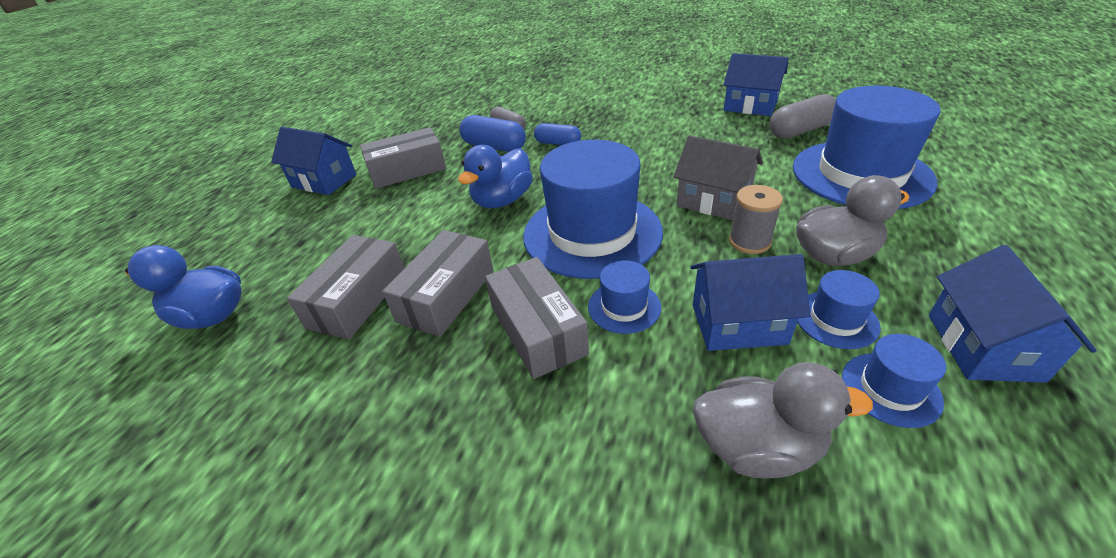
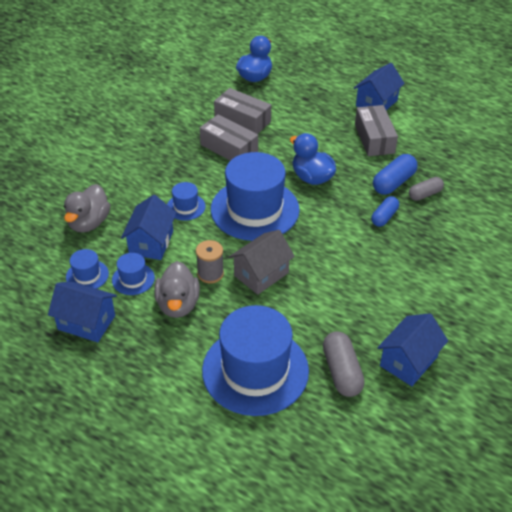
camera: 100 degrees right, 5 degrees up
(537, 330) = (187, 175): grey box -> none

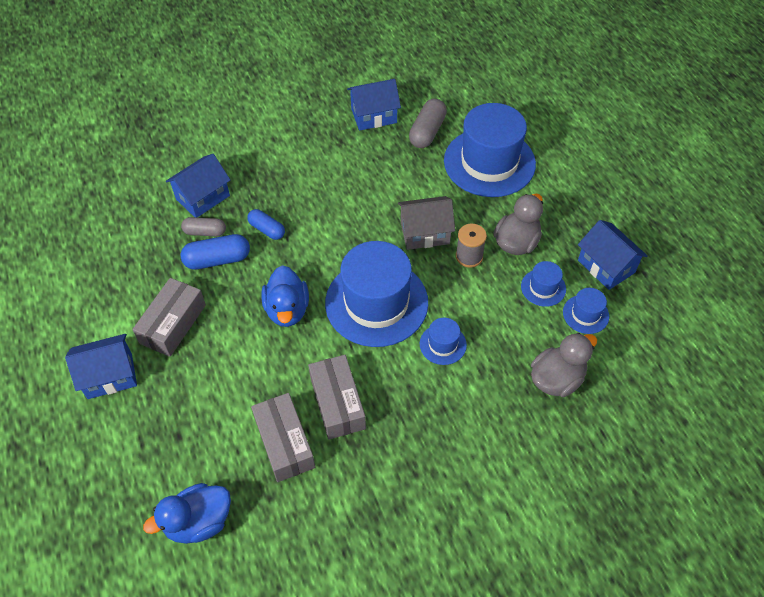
camera: 145 degrees left, 10 degrees up
(151, 243) = (504, 319): blue house -> blue house (203, 197)
(384, 217) = (267, 229): blue capsule -> blue capsule turned 60 degrees clockwise

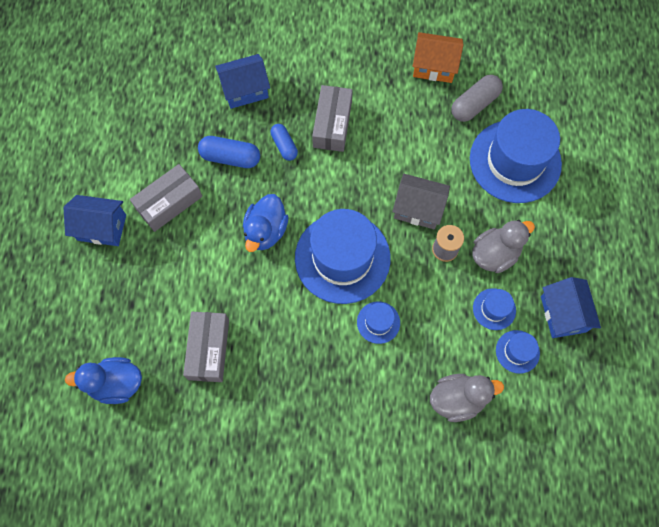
camera: 25 degrees right, 15 degrees up
(205, 232) = (232, 126): grey capsule -> none
(337, 403) = (266, 335): grey box -> grey box (332, 124)
(374, 116) = (434, 66): blue house -> orange house

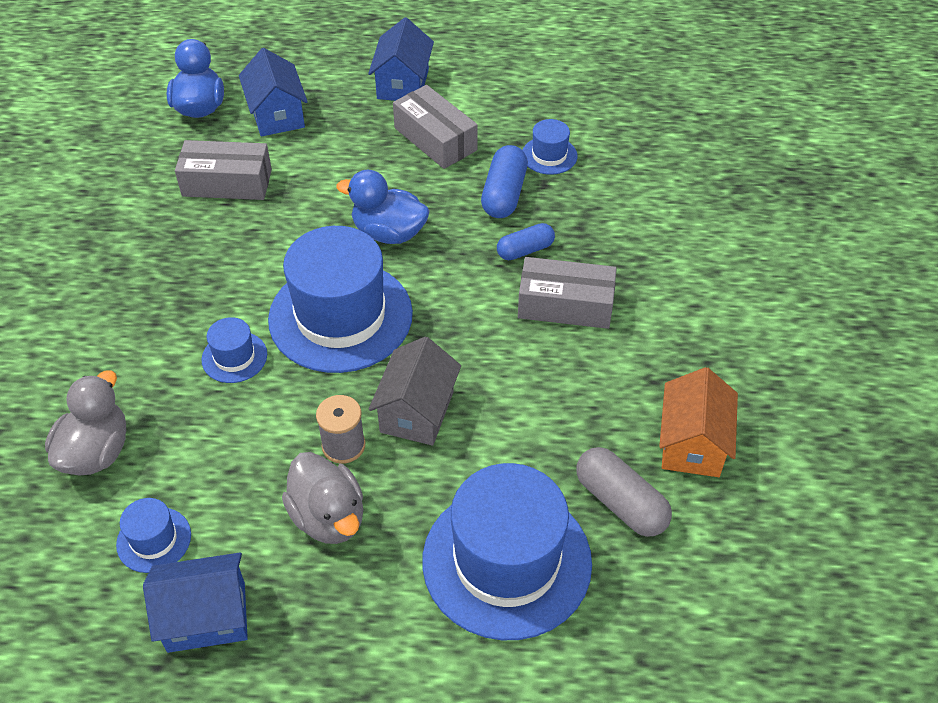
camera: 90 degrees right, 20 degrees down
(245, 90) = (616, 206): blue house -> blue house (277, 115)
(457, 399) = (96, 452): grey duck -> grey duck turned 150 degrees counterclockwise
(494, 309) = (232, 510): blue hat -> blue hat (549, 155)

